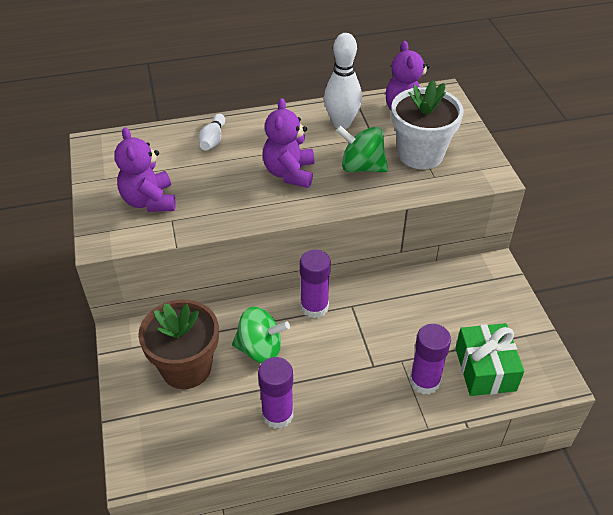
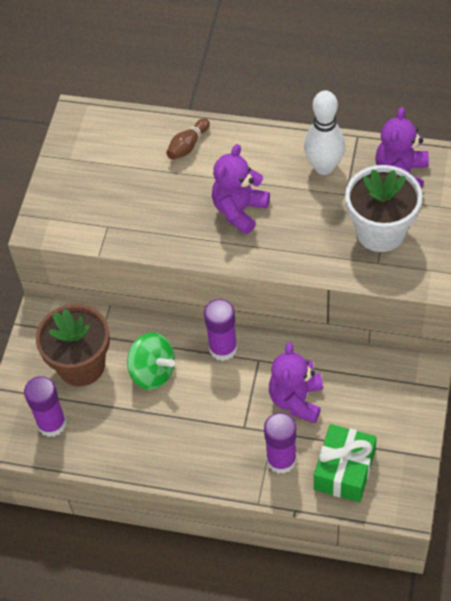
camera: 30 degrees right, 10 degrees up
(149, 201) = (97, 198): purple teddy bear -> purple teddy bear (296, 400)
(213, 140) = (188, 146): white bowling pin -> brown bowling pin
(277, 414) = (136, 439): purple glue stick -> purple glue stick (52, 423)
(361, 167) = (312, 227): green spinning top -> none

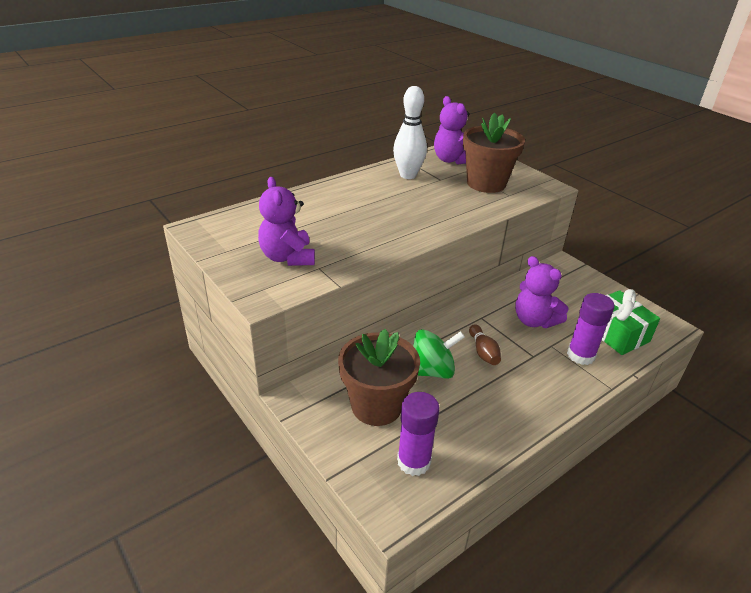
camera: 55 degrees left, 20 degrees down
(188, 146) = (308, 204): brown bowling pin -> brown bowling pin (483, 352)
(223, 348) = (452, 326): purple glue stick -> none
(239, 210) = (395, 214): purple teddy bear -> purple teddy bear (287, 257)
(380, 232) = (486, 183): white flower pot -> brown flower pot

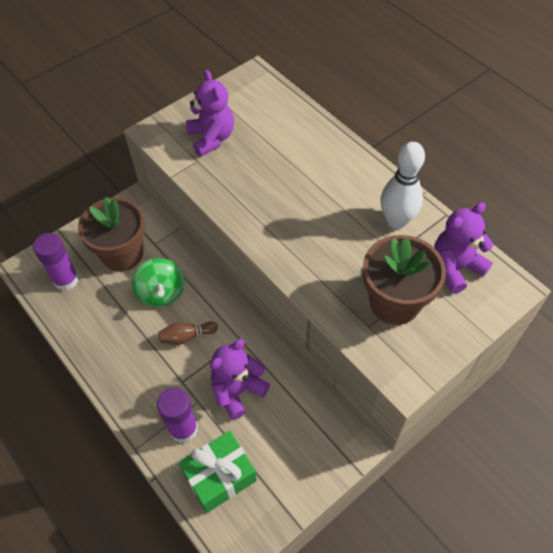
camera: 90 degrees right, 20 degrees up
(287, 257) = (211, 138): purple teddy bear -> purple teddy bear turned 90 degrees clockwise

